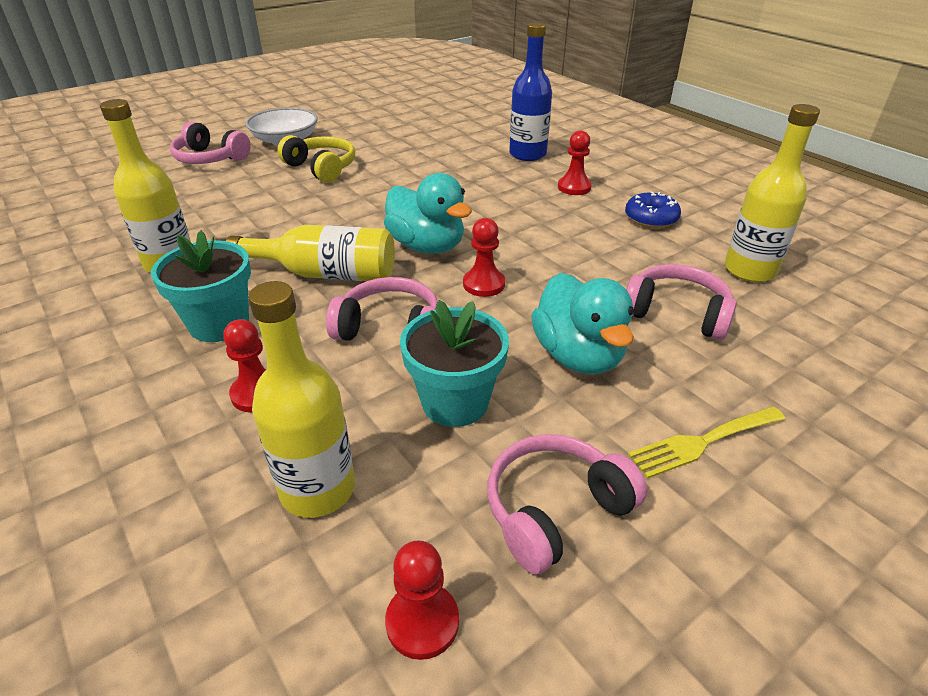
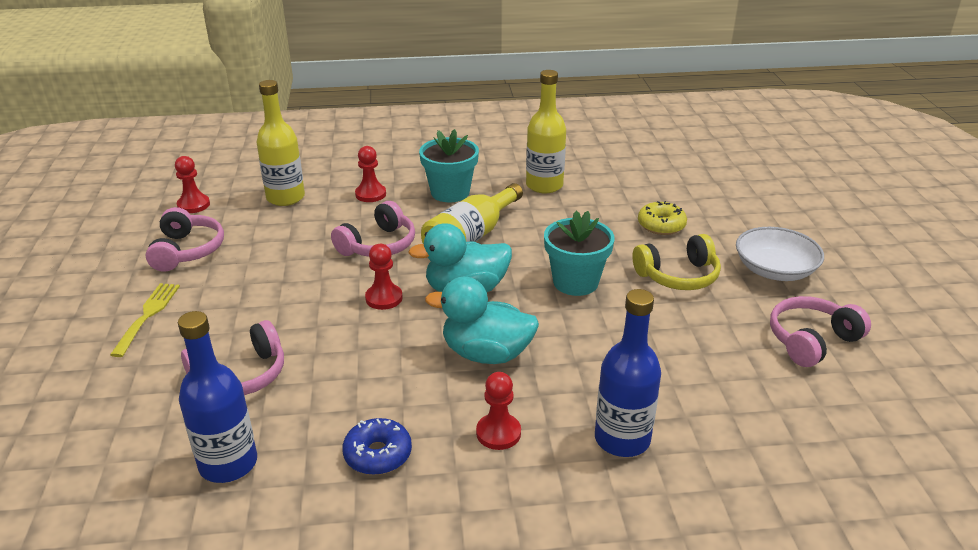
camera: 120 degrees right, 5 degrees down
(210, 158) = (743, 222): pink headphones -> pink headphones (811, 340)
(236, 187) = (661, 225): none -> yellow donut
(455, 402) = (287, 247): turquoise flower pot -> turquoise flower pot (575, 282)
(578, 356) = (263, 305): turquoise duck -> turquoise duck (486, 354)
(749, 270) = (228, 464): yellow bottle -> blue bottle

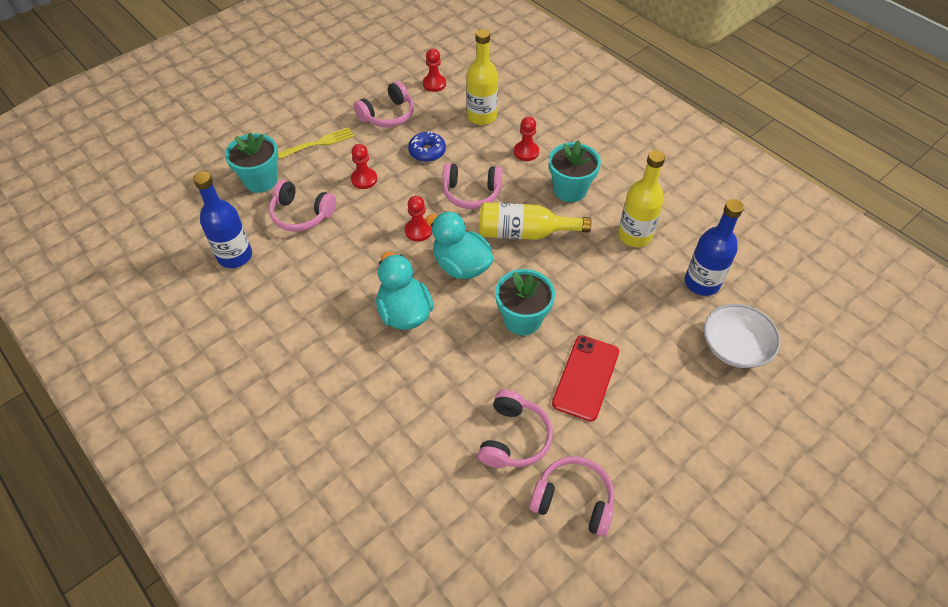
camera: 55 degrees right, 20 degrees up
(132, 388) = (261, 180): none -> turquoise flower pot
(378, 454) = (282, 313): blue donut -> blue donut (427, 152)
(498, 433) = (337, 359): red pawn -> red pawn (364, 179)
(622, 439) = (375, 425): blue bottle -> blue bottle (702, 283)
(661, 225) = (648, 335): yellow donut -> none
(678, 276) = (585, 377): yellow headphones -> red phone
(714, 346) = (514, 438): none -> pink headphones
(774, 270) = (653, 439): white bowl -> white bowl (735, 346)

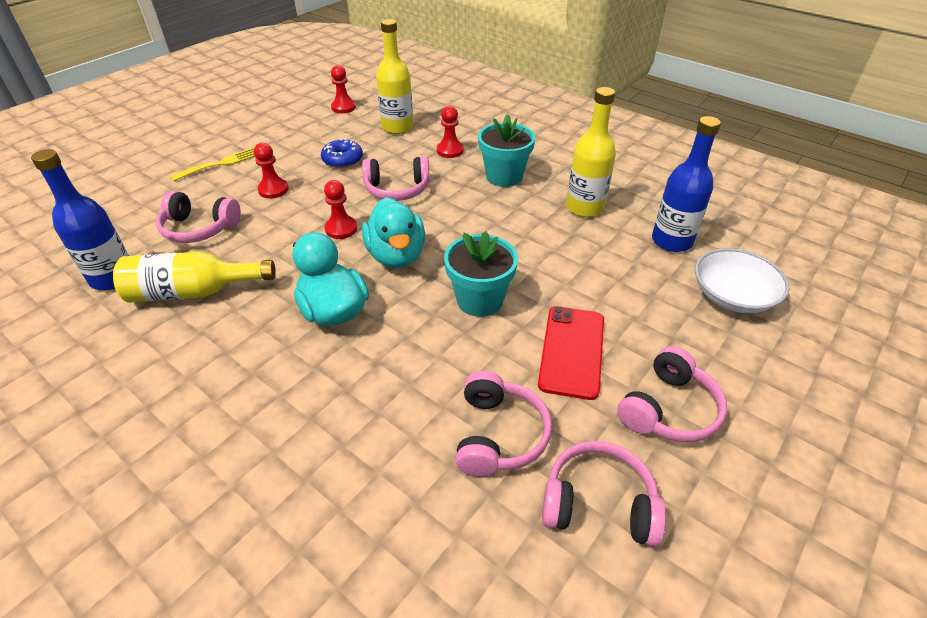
camera: 10 degrees left, 10 degrees down
(261, 180) = (150, 202): turquoise flower pot -> none
(388, 115) = (296, 135): pink headphones -> pink headphones (669, 409)
(461, 265) = (396, 256): turquoise duck -> turquoise duck turned 135 degrees counterclockwise
(524, 233) = (463, 218): yellow bottle -> yellow bottle (193, 292)

